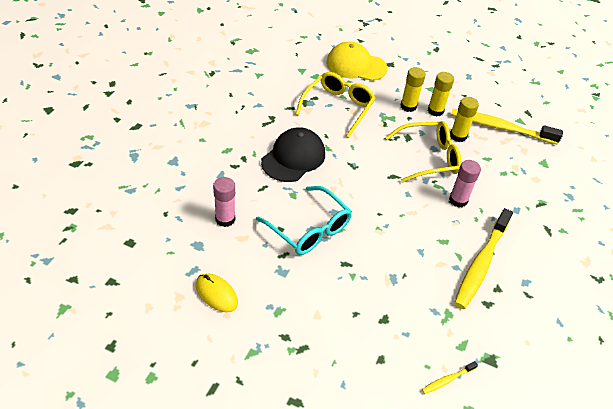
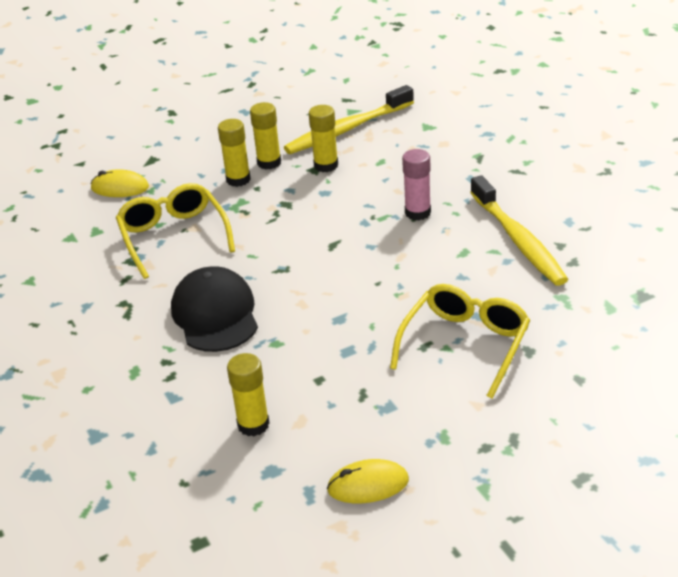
camera: 45 degrees left, 10 degrees down
(225, 219) = (253, 424): pink glue stick -> yellow glue stick
(309, 229) = (344, 353): turquoise glasses -> none
(356, 65) = (120, 188): yellow cap -> yellow mouse
(428, 157) = (334, 203): yellow glasses -> yellow glasses (465, 345)
(447, 380) = (643, 339): yellow toothbrush -> none

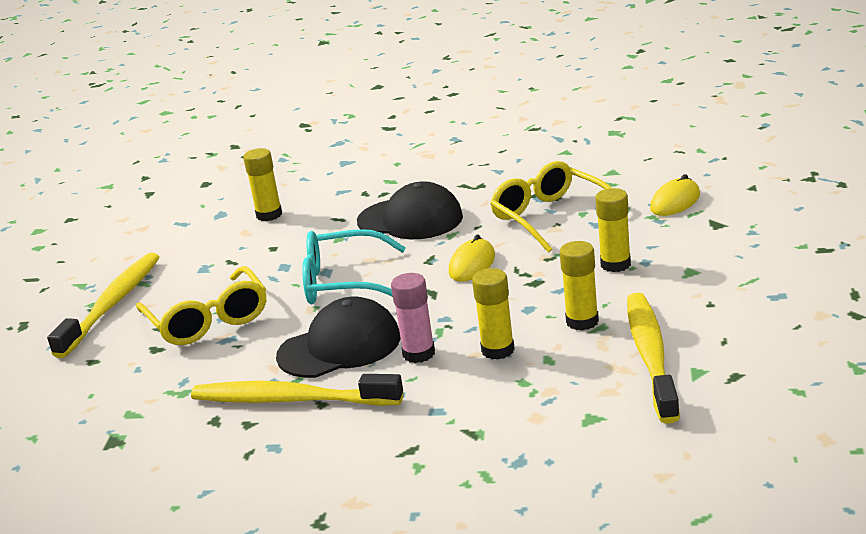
camera: 125 degrees right, 10 degrees down
(174, 237) = (550, 217): yellow glasses -> yellow glasses turned 135 degrees counterclockwise
(269, 162) = (630, 288): yellow glue stick -> yellow glue stick (498, 350)
(350, 298) = (343, 282): none -> turquoise glasses
(368, 485) = (153, 244): yellow mouse -> yellow mouse (472, 264)
(440, 252) = (339, 347): none -> black cap
(496, 431) = (112, 305): none -> yellow toothbrush

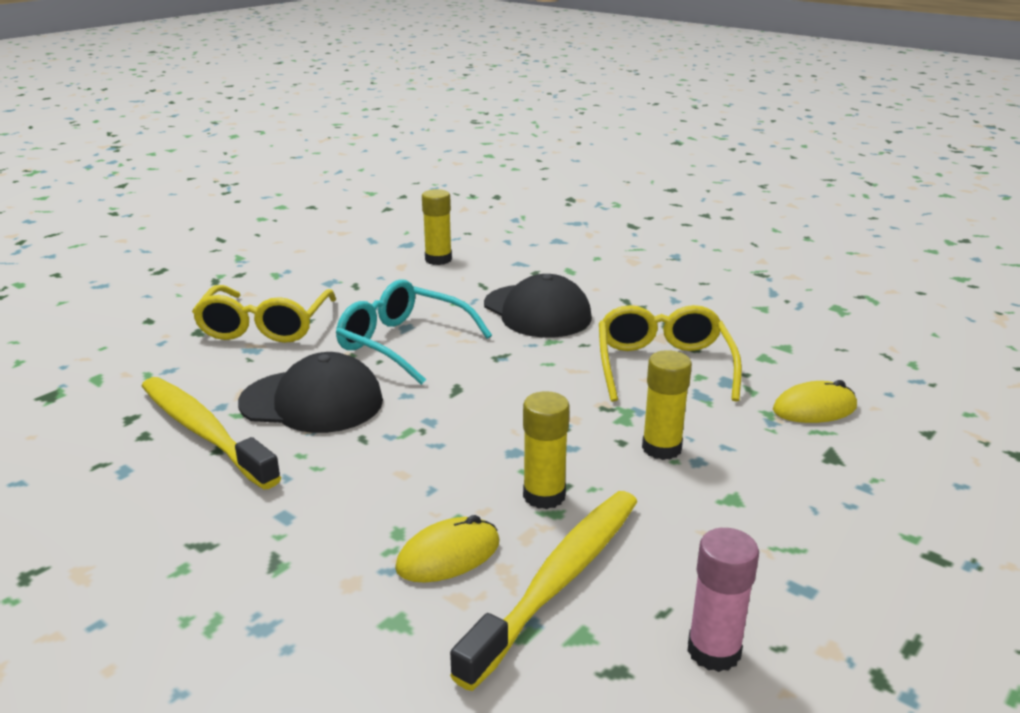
camera: 30 degrees right, 0 degrees up
(112, 305) = (230, 282): yellow toothbrush -> none
(419, 354) = (358, 445): pink glue stick -> pink glue stick (714, 651)
(472, 264) = (528, 379): yellow mouse -> yellow mouse (448, 555)
(498, 350) = (425, 482): yellow glue stick -> none

